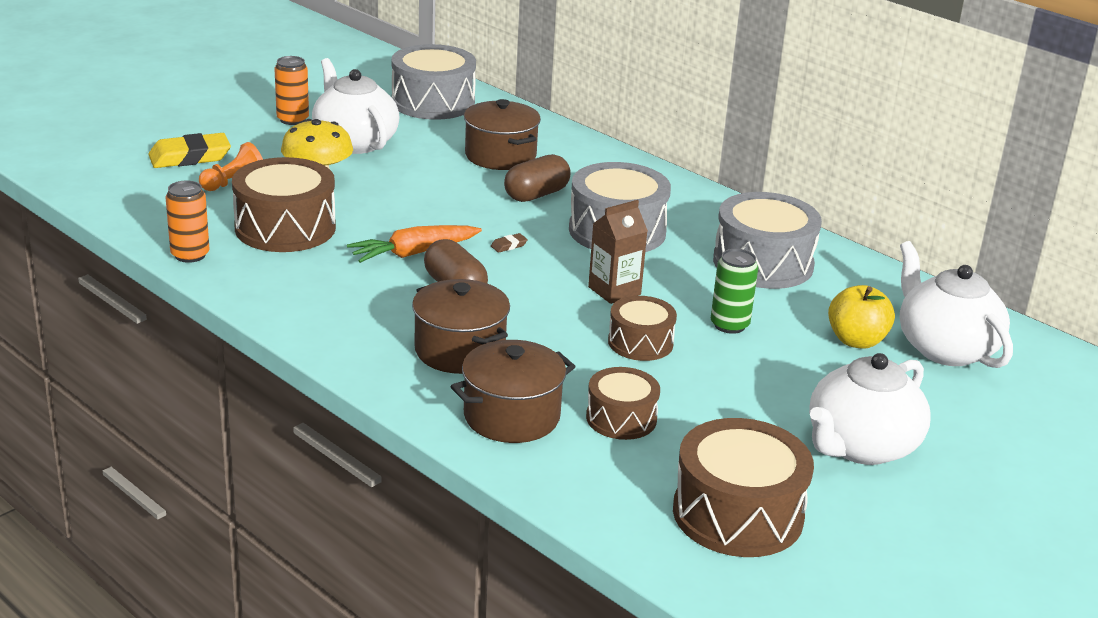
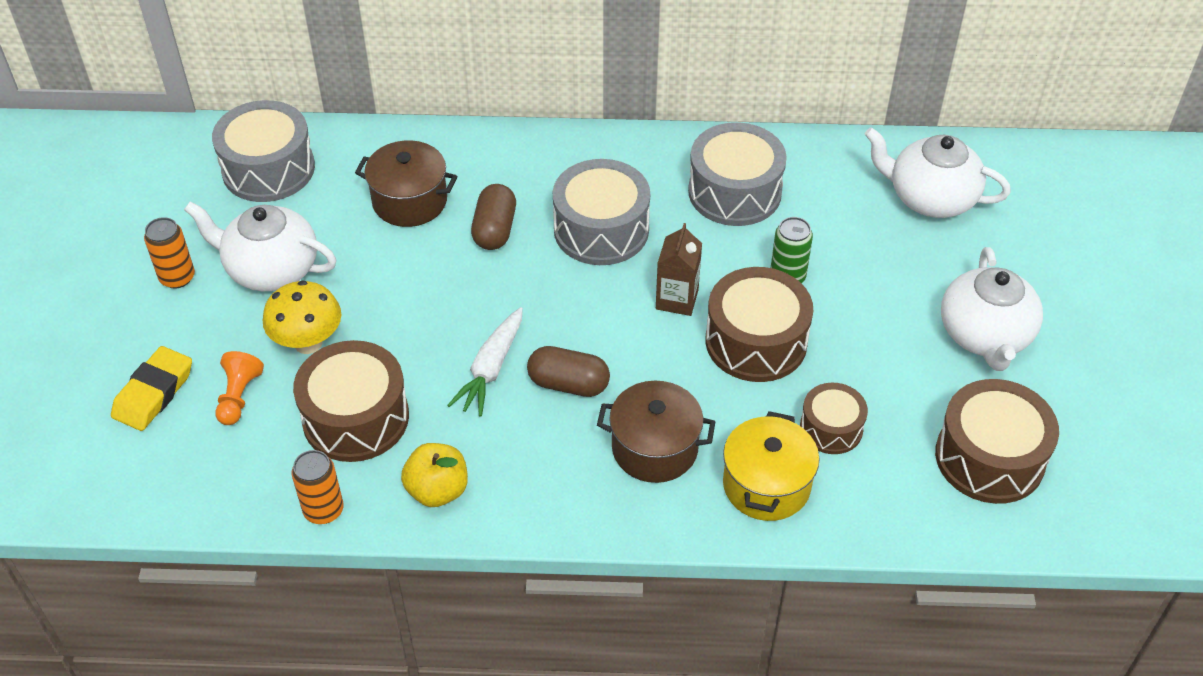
camera: 40 degrees left, 20 degrees up
(414, 253) = (491, 369): orange carrot -> white carrot
(509, 245) = (547, 306): brown eraser -> none
(511, 416) = (766, 485): brown pot -> yellow pot
(640, 343) = (756, 341): brown drum -> brown drum, size x1.69
(856, 341) = (875, 231): yellow apple -> yellow apple (437, 490)

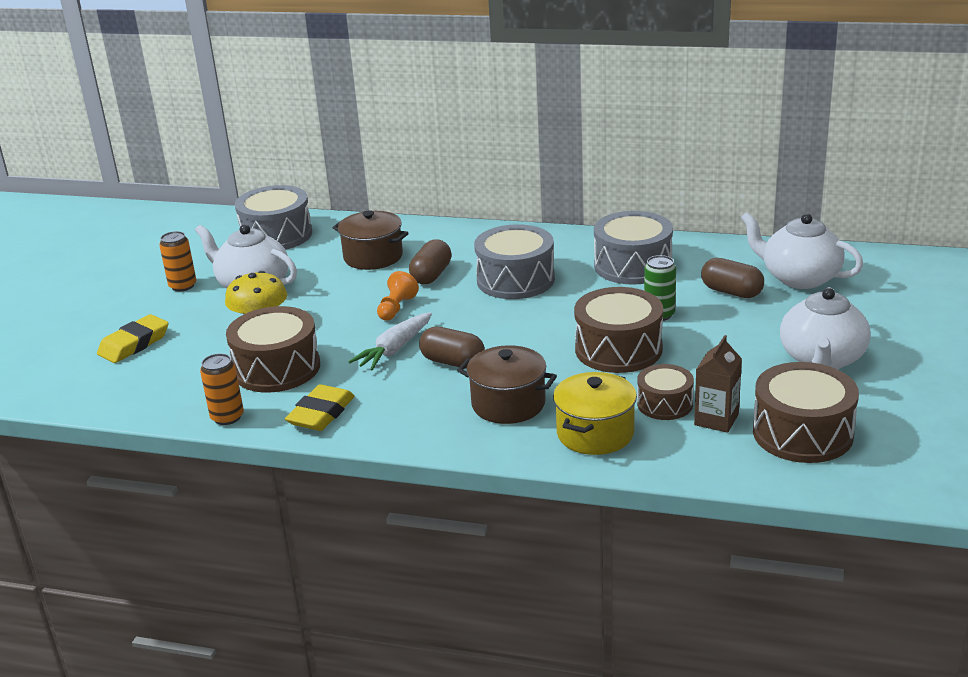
camera: 15 degrees right, 20 degrees down
(239, 396) = (195, 350): orange pawn -> orange pawn (396, 308)
(437, 490) = (321, 413): yellow apple -> yellow eraser
(677, 299) = (561, 321): brown carton -> brown carton (716, 419)
(860, 229) = (731, 292): none -> brown capsule

